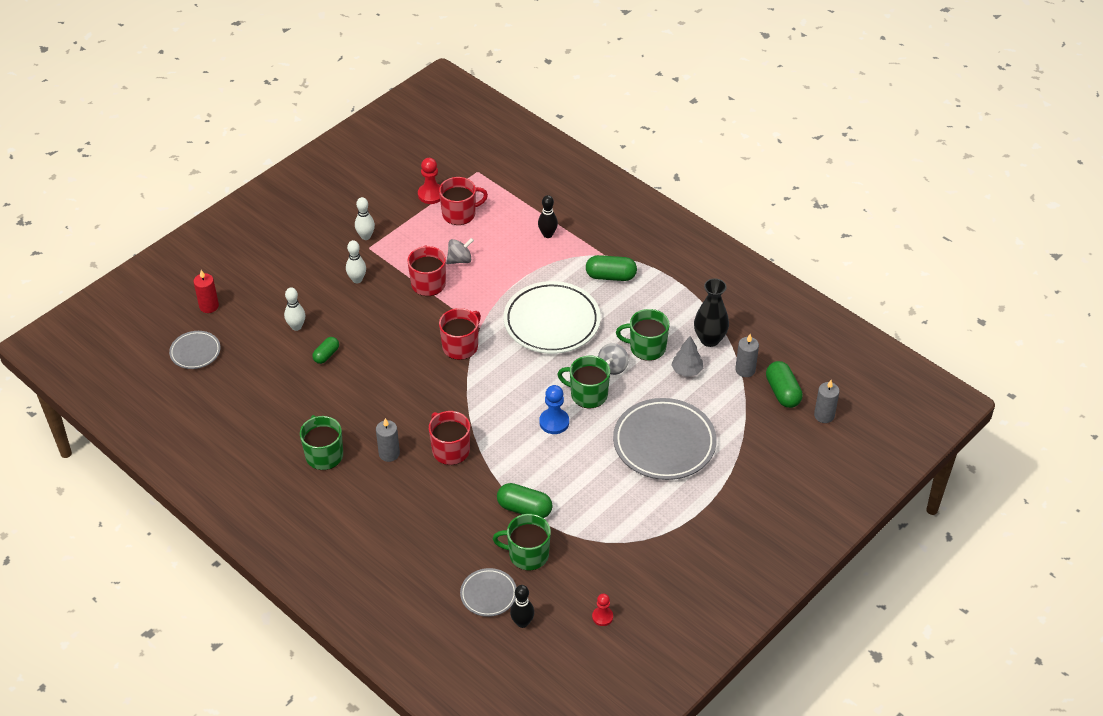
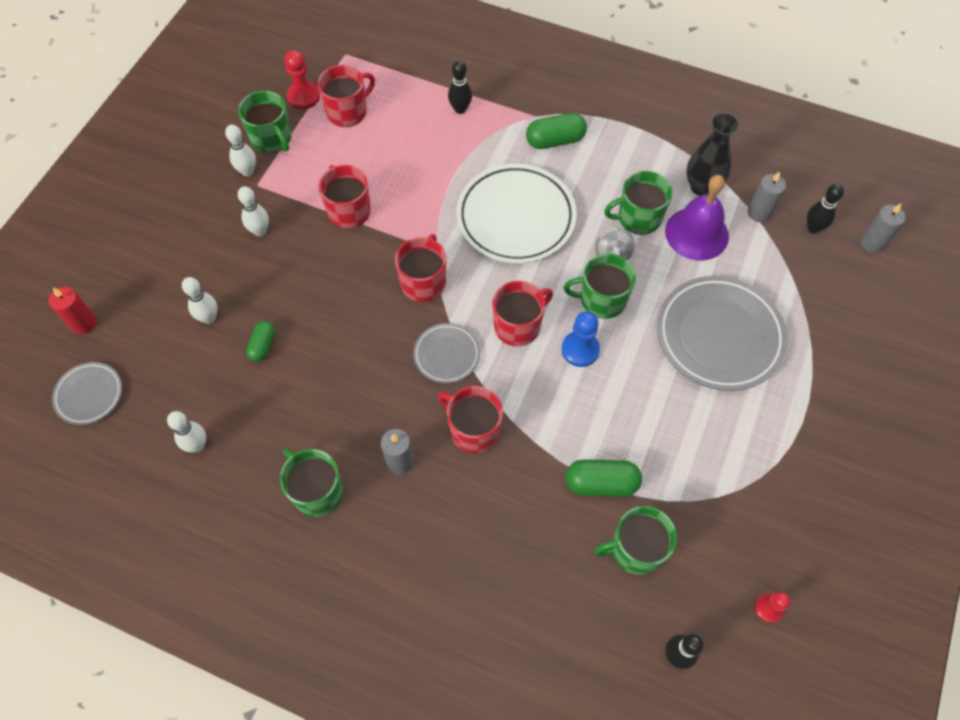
camera: 20 degrees left, 15 degrees up
(255, 404) = (197, 445): none -> white bowling pin
(394, 218) = (272, 138): none -> green mug
(460, 260) = (373, 169): grey spinning top -> none
(488, 594) = (615, 627): grey plate -> grey plate (446, 355)
(516, 394) = (518, 326): none -> red mug
(687, 370) = (696, 233): grey tree -> purple bell
(782, 392) = (813, 228): green capsule -> black bowling pin

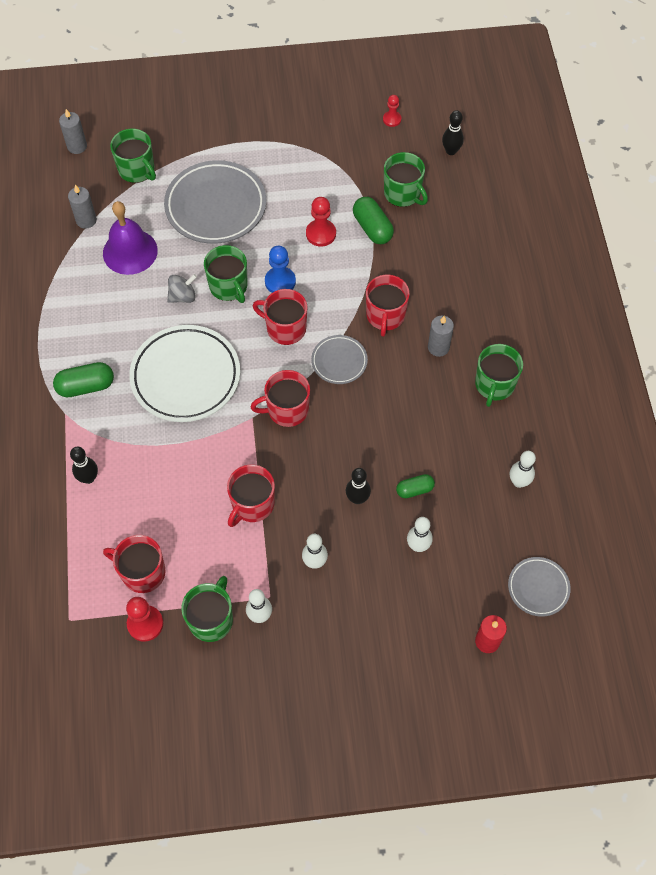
camera: 120 degrees left, 0 degrees up
(555, 140) = (86, 386): green capsule -> green capsule turned 60 degrees counterclockwise
(623, 423) = (321, 234): none -> red pawn
(638, 218) = (137, 294): green mug -> green mug (137, 170)
(701, 186) = (80, 265): black vase -> none
(813, 228) = (82, 183): black bowling pin -> black bowling pin (357, 498)

